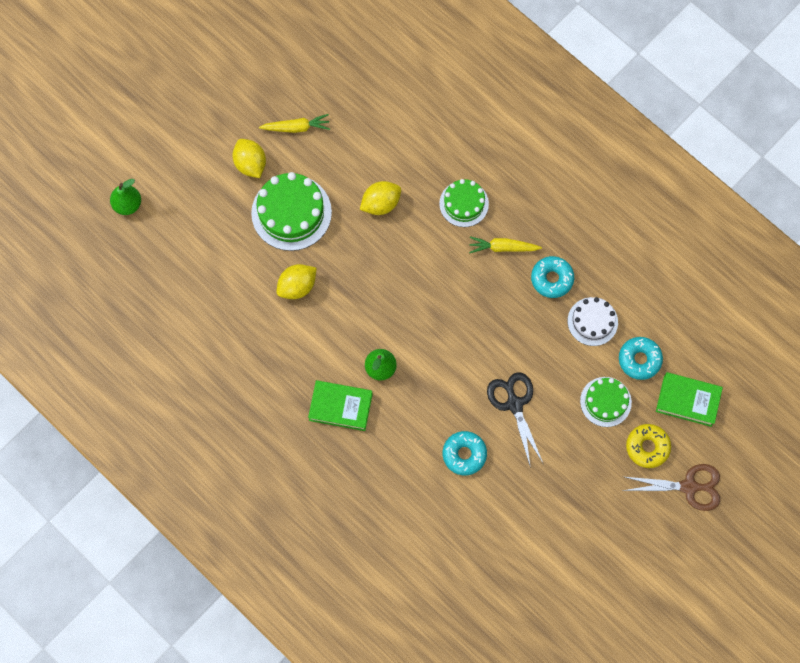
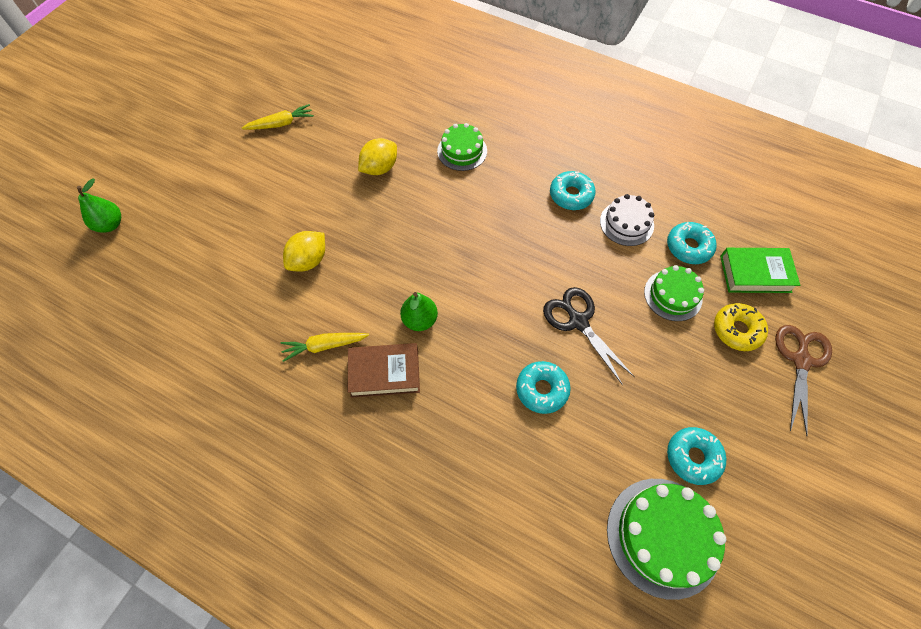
camera: 15 degrees left, 10 degrees down
(250, 164) = (239, 162): yellow lemon -> none
(291, 212) = (289, 195): green cake -> green cake (663, 536)
(340, 407) = (385, 373): green book -> brown book
(503, 247) = (513, 179): yellow carrot -> yellow carrot (324, 346)
(564, 538) = (693, 457): none -> turquoise donut
(689, 487) = (801, 360): brown scissors -> brown scissors turned 60 degrees counterclockwise

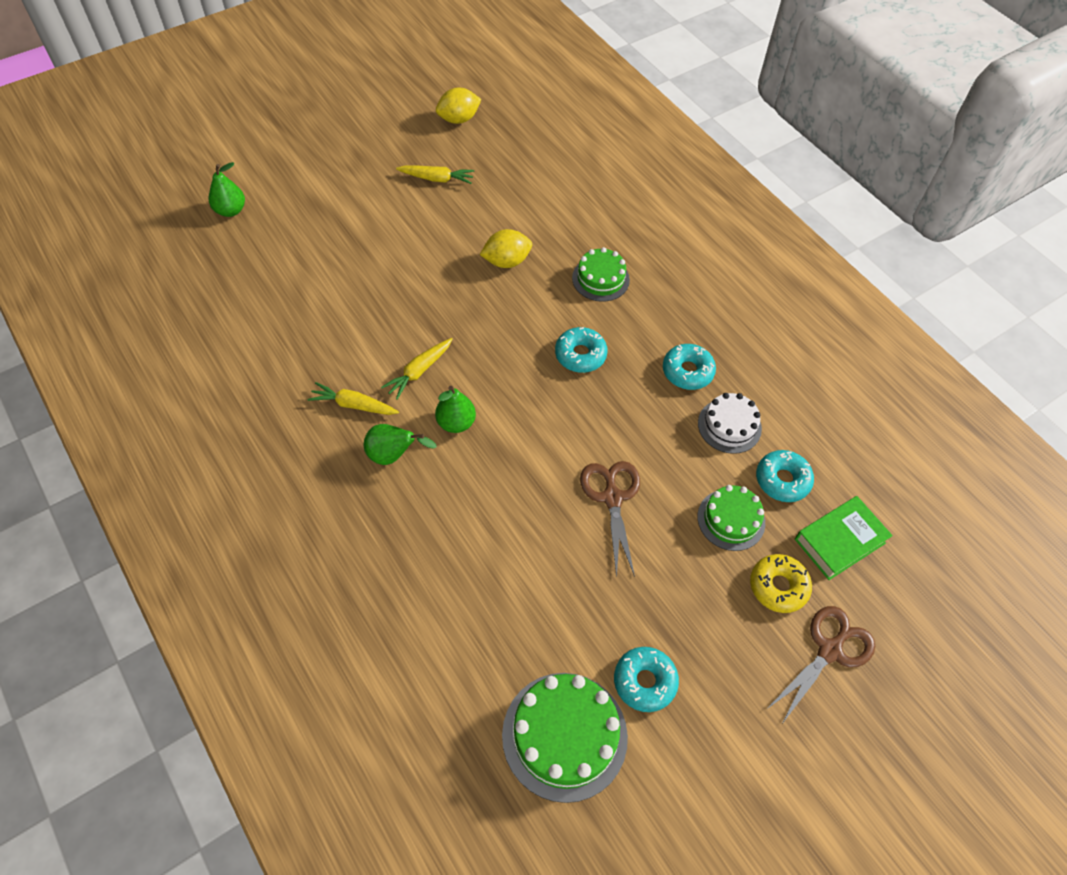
camera: 25 degrees right, 5 degrees down
(309, 260) = (386, 320): yellow lemon -> yellow lemon (458, 119)
(363, 291) = (419, 371): none -> yellow carrot
(385, 373) = (393, 455): brown book -> green pear
(542, 389) = (533, 543): turquoise donut -> turquoise donut (580, 355)
(578, 321) = (612, 497): black scissors -> brown scissors
(755, 274) = (839, 541): green book -> green book turned 60 degrees counterclockwise

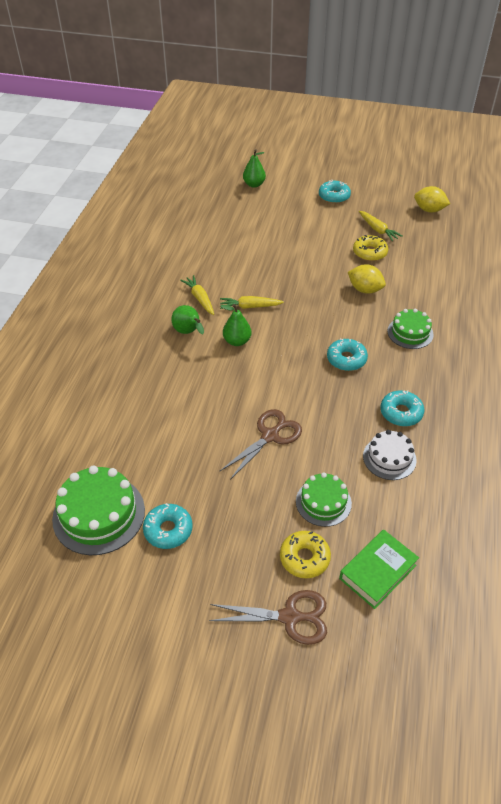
camera: 50 degrees right, 10 degrees down
(461, 213) = (369, 253): none -> yellow donut
(782, 480) = (384, 511): turquoise donut -> turquoise donut (334, 196)
(839, 541) = (377, 572): green book -> green book turned 60 degrees counterclockwise

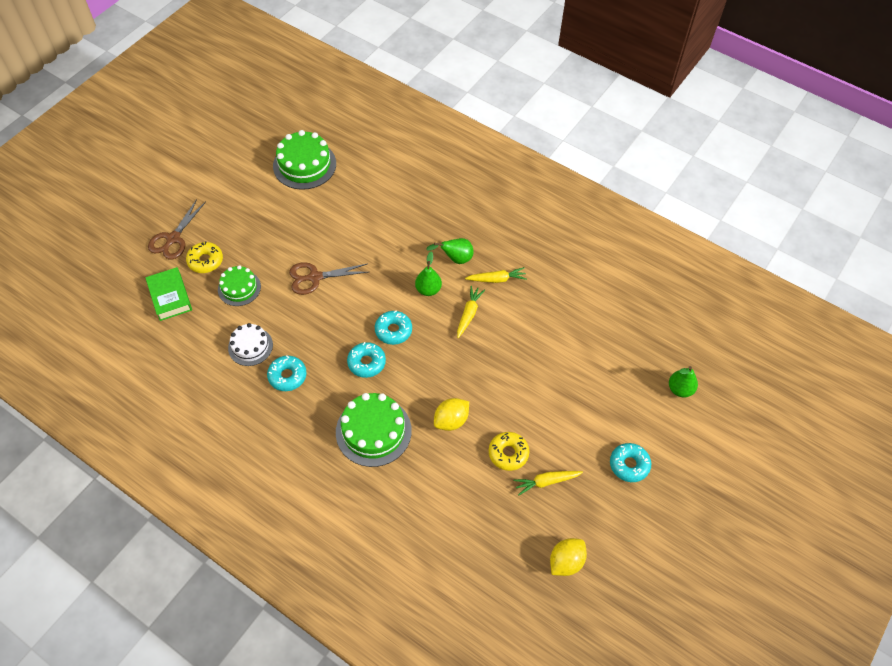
camera: 110 degrees right, 10 degrees up
(168, 530) = (271, 196): turquoise donut -> turquoise donut (393, 330)
(270, 436) = (315, 277): brown scissors -> brown scissors turned 105 degrees clockwise
(410, 333) = (373, 431): green cake -> green cake, size x1.62

